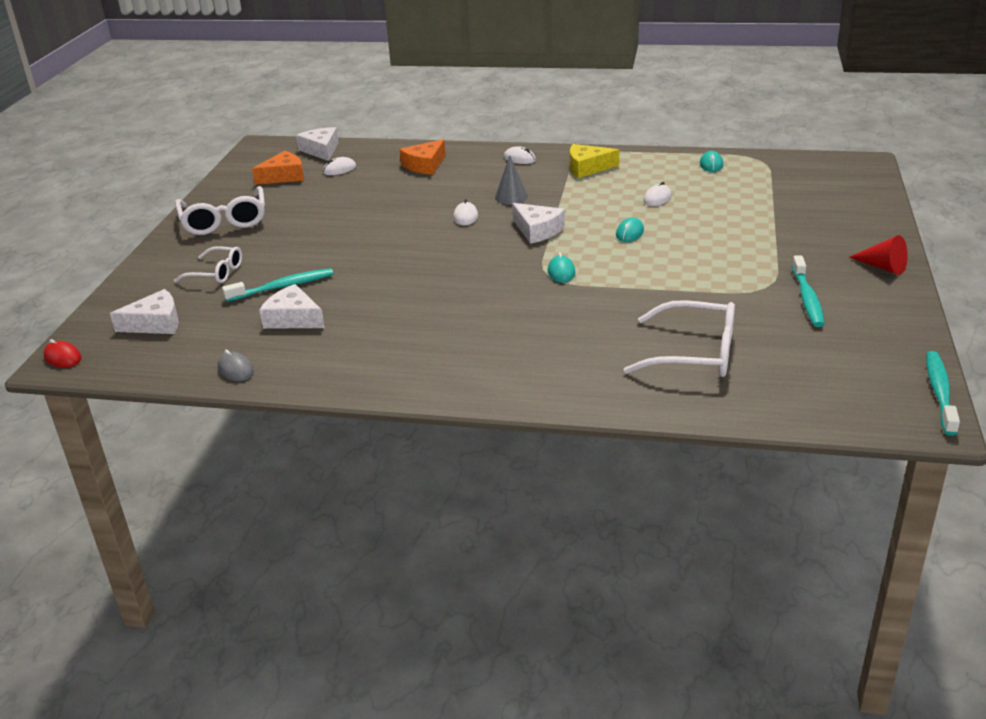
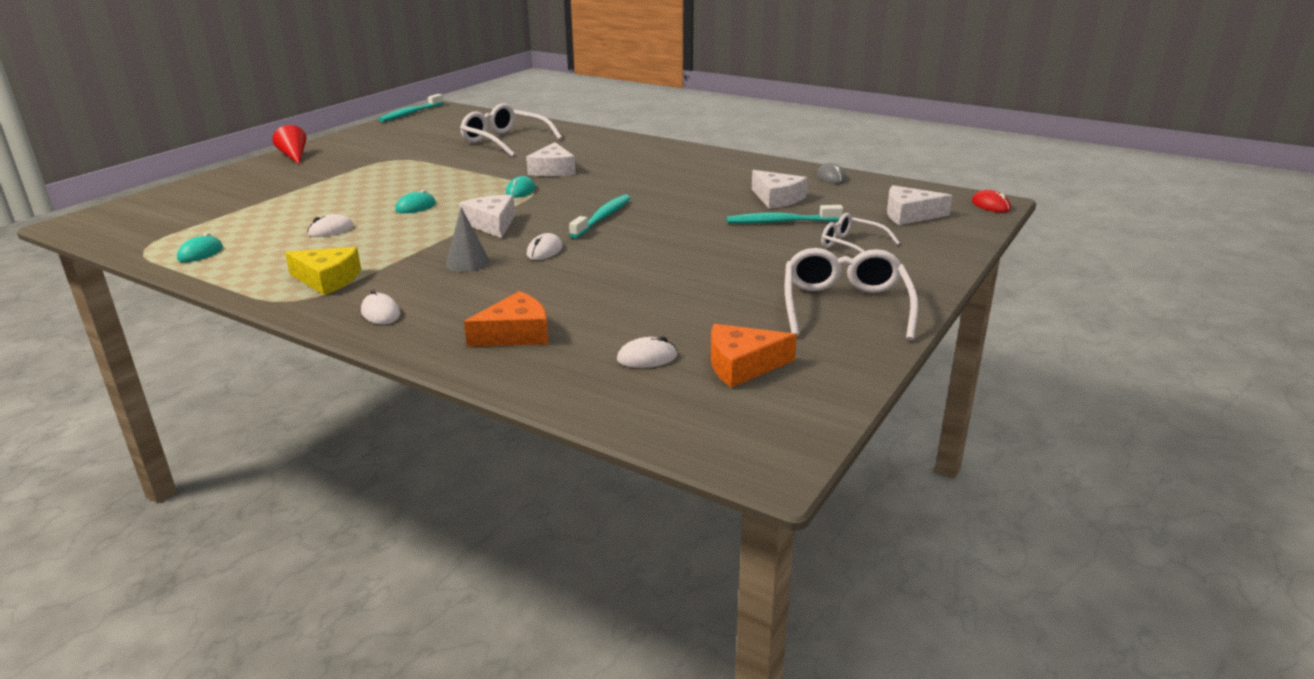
camera: 160 degrees left, 5 degrees down
(321, 150) = (655, 412): white cheese -> white cheese (553, 170)
(807, 298) = (382, 150): turquoise toothbrush -> turquoise toothbrush (603, 217)

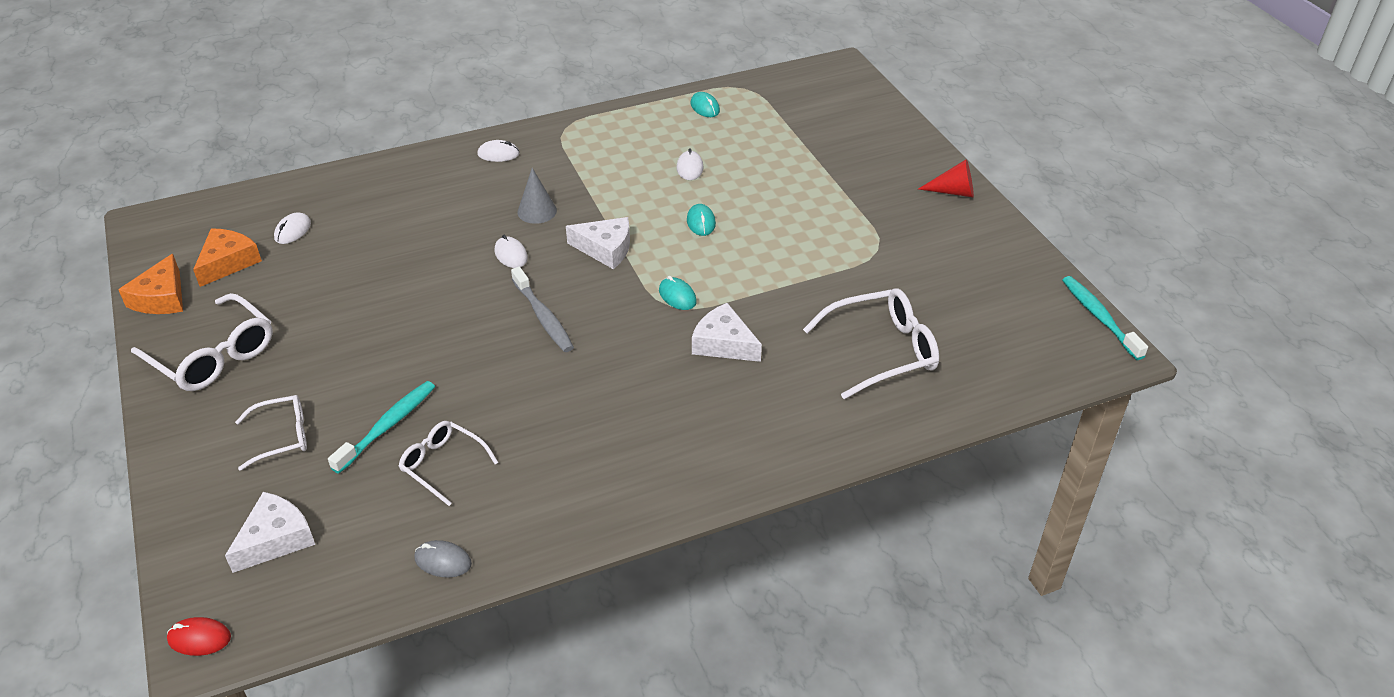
camera: 125 degrees right, 15 degrees up
(327, 279) = (584, 146): yellow cheese -> none
(515, 334) = (395, 194): orange cheese -> orange cheese (161, 298)
(603, 217) = (543, 317): turquoise toothbrush -> grey toothbrush
(777, 198) = (443, 465): white cheese -> white glasses

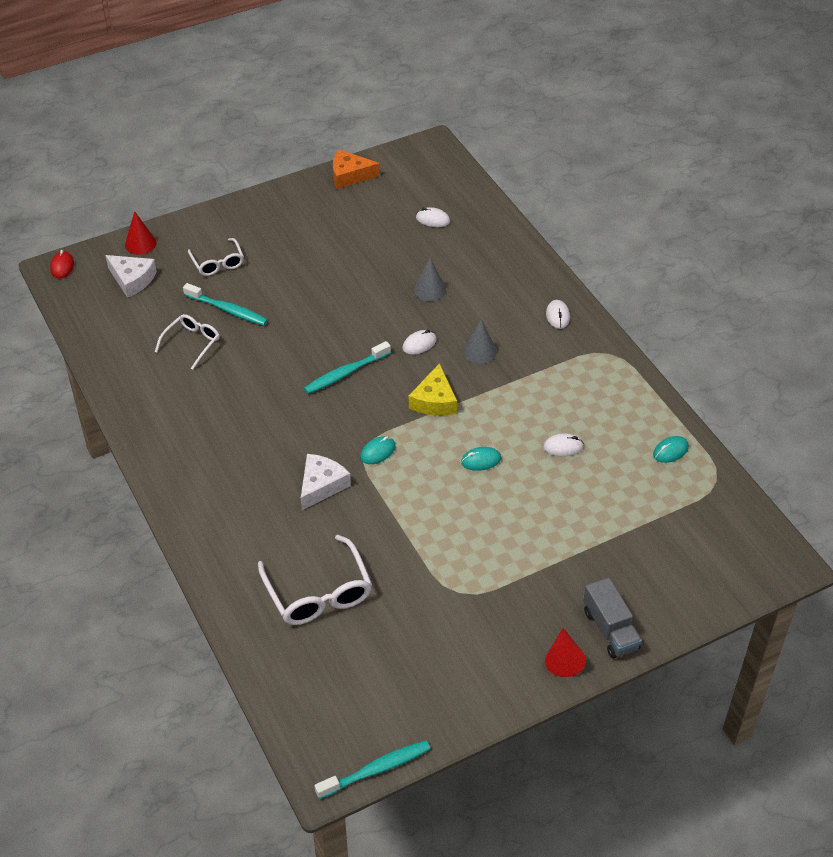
camera: 85 degrees right, 5 degrees up
(193, 531) = (140, 244): none -> red cone
(213, 355) = (293, 213): white glasses -> none
(228, 262) = (391, 196): orange cheese -> none
(420, 241) = (429, 290): none -> grey cone
(443, 561) = (110, 357): grey mouse -> none
(543, 317) = (345, 373): grey toothbrush -> turquoise toothbrush
(605, 249) = (434, 400): white cheese -> yellow cheese
(918, 162) = (610, 630): none -> grey truck

